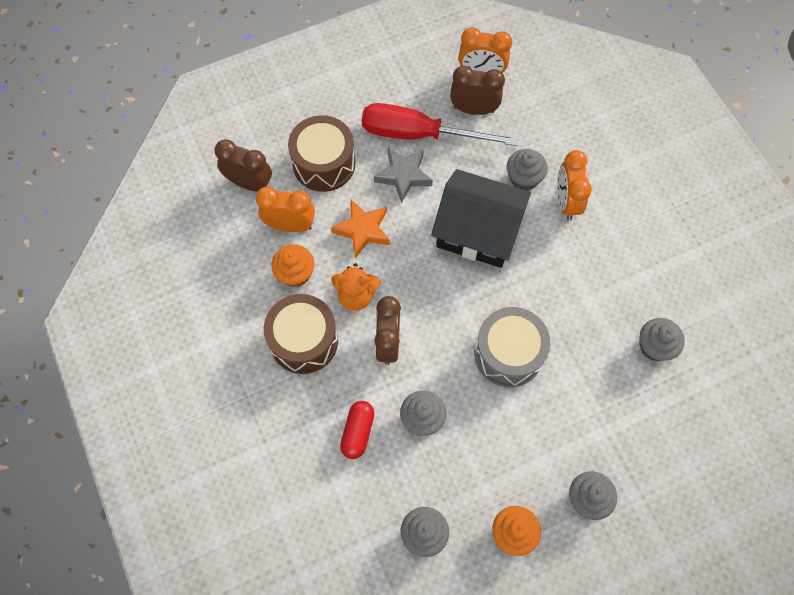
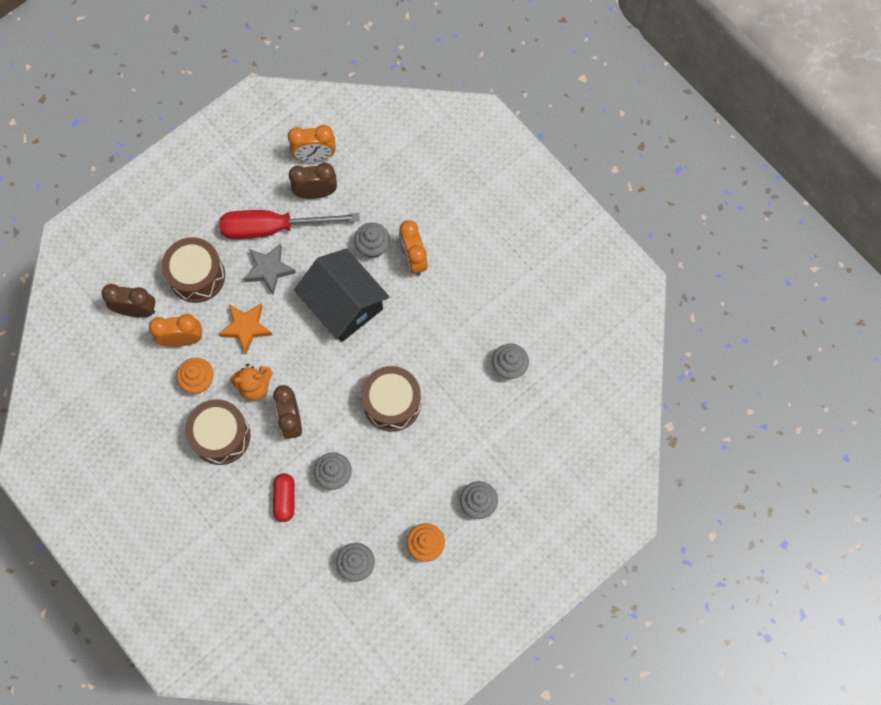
camera: 15 degrees left, 5 degrees up
(477, 231) = (344, 304): black house -> black house turned 45 degrees clockwise
(508, 353) = (392, 403): grey drum -> brown drum

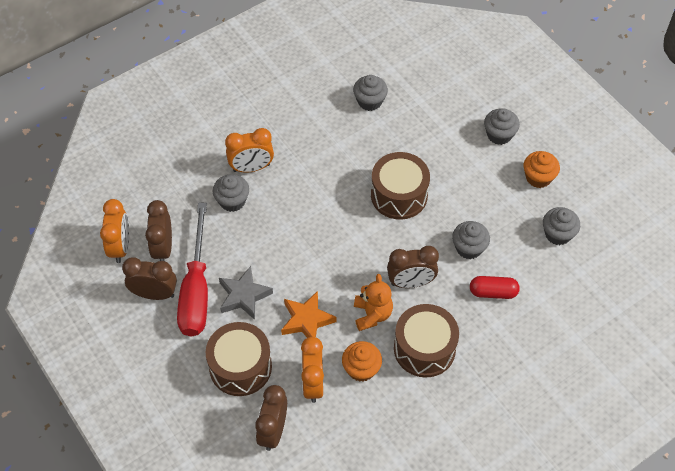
camera: 85 degrees left, 15 degrees down
(267, 193) = (154, 294): none -> brown clock
(344, 304) = (291, 229): black house -> none

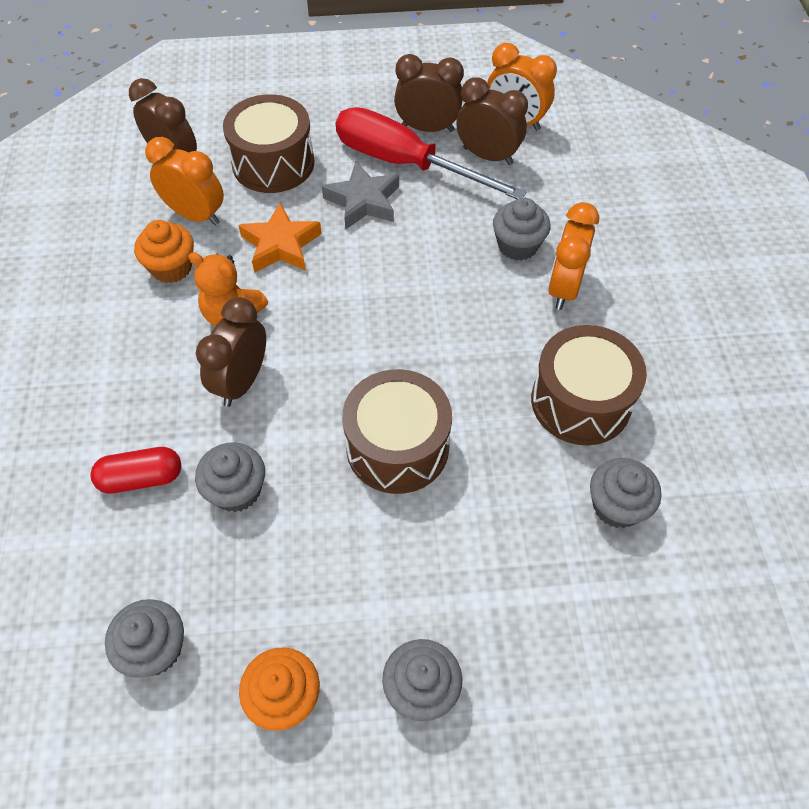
camera: 120 degrees right, 0 degrees up
(154, 294) = (427, 128): brown clock -> brown clock turned 120 degrees counterclockwise
(424, 348) = (137, 345): brown drum -> brown drum (581, 401)
(493, 292) = (141, 478): red capsule -> red capsule turned 45 degrees clockwise

